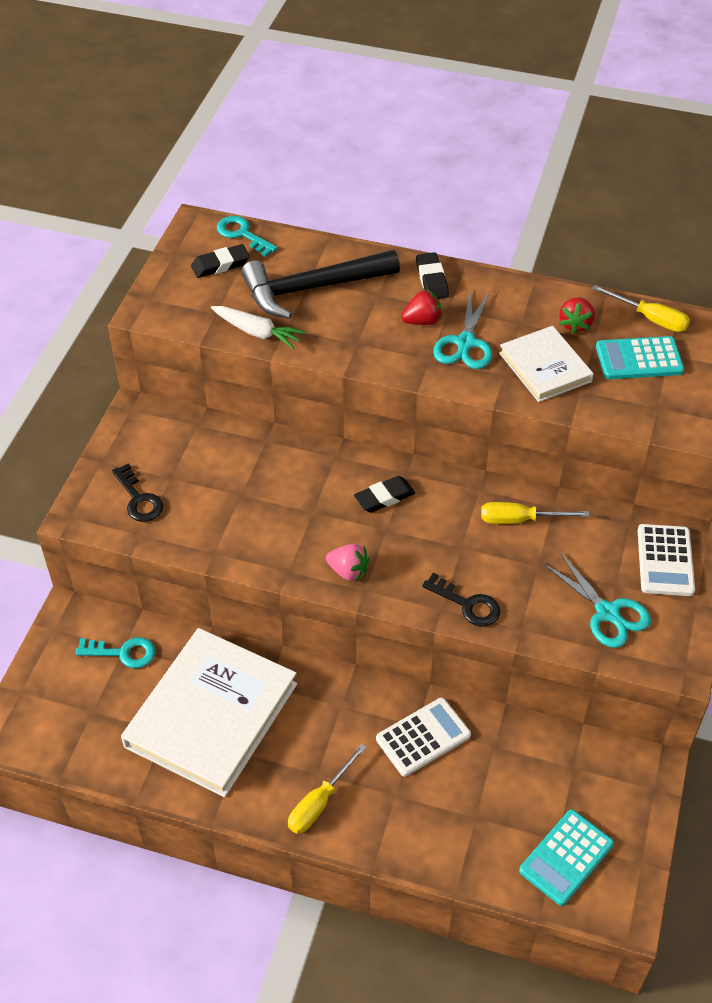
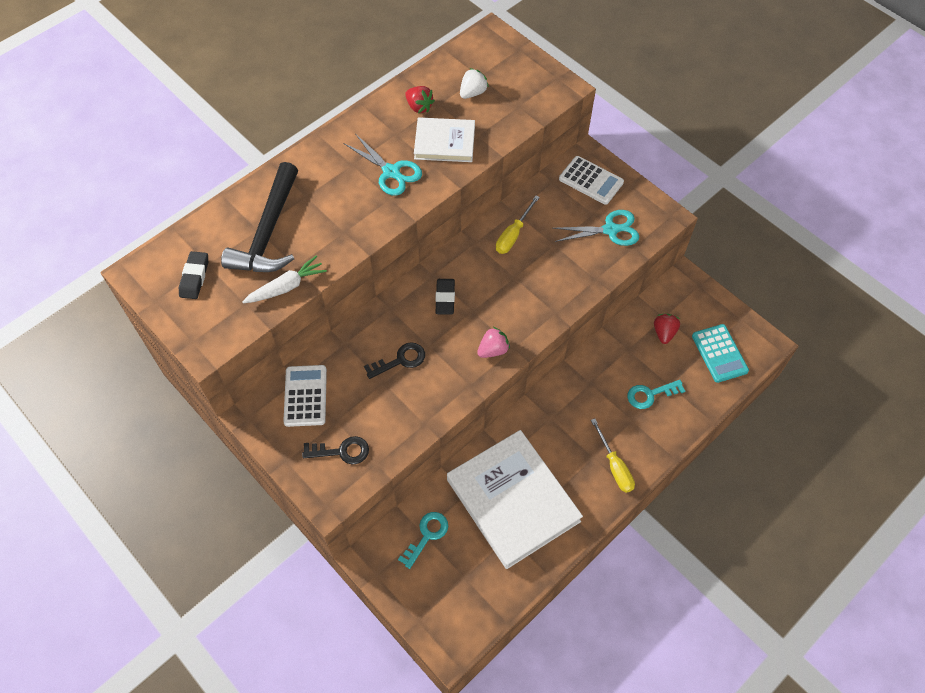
camera: 60 degrees left, 10 degrees up
(242, 234) = (173, 248): turquoise key -> turquoise key (650, 394)
(422, 321) = (352, 185): red strawberry -> red strawberry (664, 333)
(423, 737) = (600, 384): white calculator -> white calculator (305, 396)
(431, 279) = (316, 159): black eraser -> none
(467, 604) = (560, 297): black key -> black key (400, 360)
(639, 359) = (473, 93): turquoise calculator -> white strawberry
(650, 318) = (443, 68): yellow screwdriver -> none

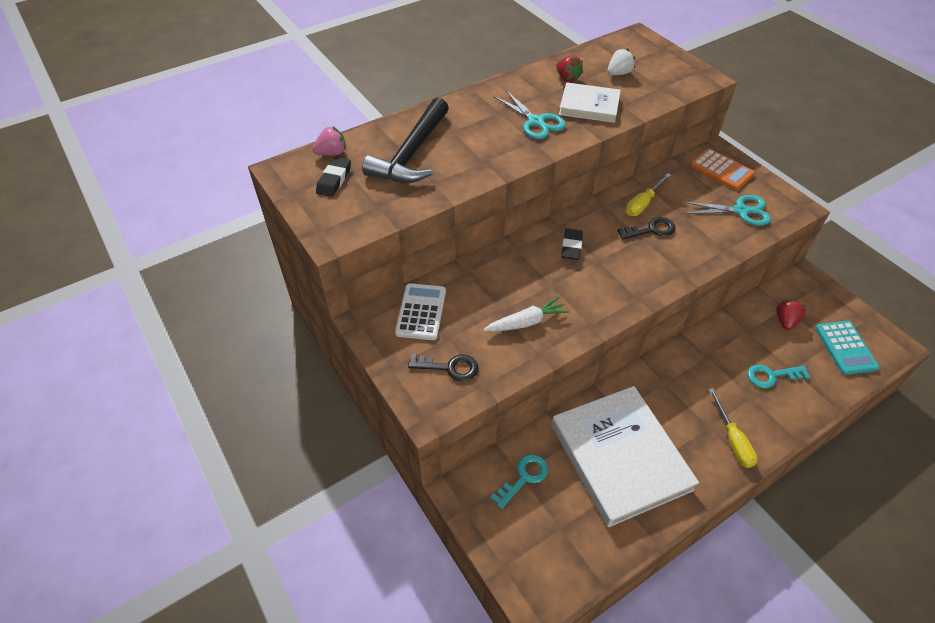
camera: 10 degrees right, 10 degrees down
(286, 287) = (421, 198): white carrot -> white carrot (526, 322)
(400, 360) = (521, 294): black key -> black key (651, 230)
(493, 350) = (616, 297): pink strawberry -> pink strawberry (332, 153)
(591, 181) = (721, 170): white calculator -> orange calculator

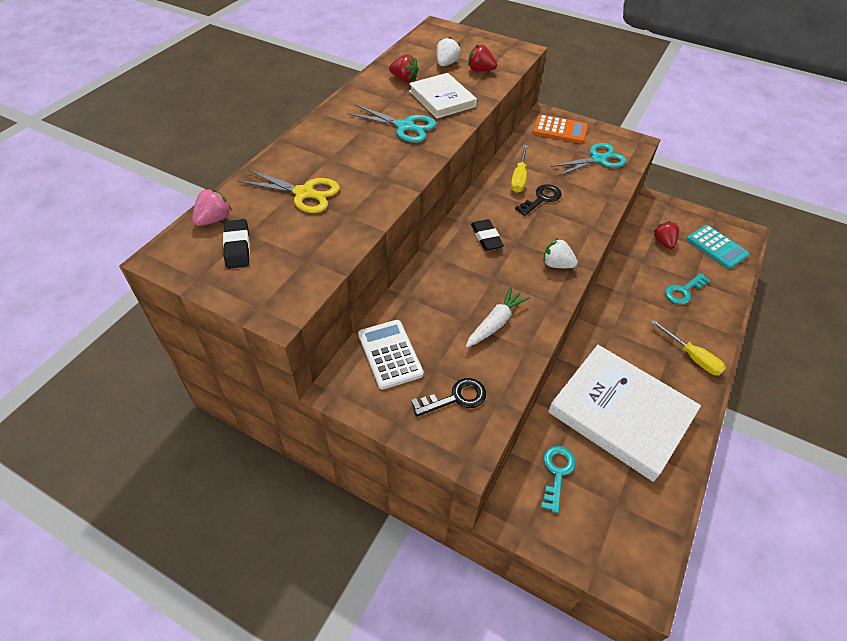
camera: 30 degrees left, 0 degrees up
(412, 154) = (304, 193): black hammer -> yellow scissors
(589, 106) = (442, 99): white book -> white book turned 75 degrees clockwise
(621, 294) = (556, 264): none -> white strawberry
(647, 88) = (480, 70): none -> red strawberry

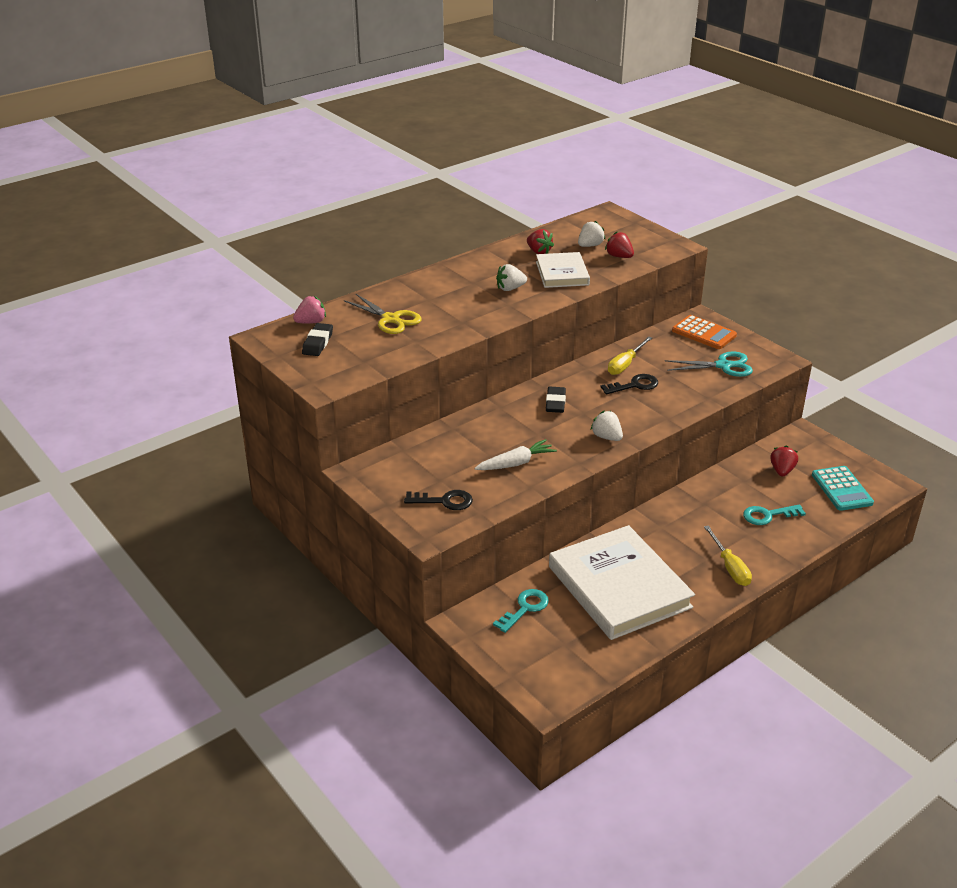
camera: 25 degrees right, 15 degrees down
(390, 354) = (410, 461): white calculator -> none
(404, 126) = (510, 288): turquoise scissors -> white strawberry

